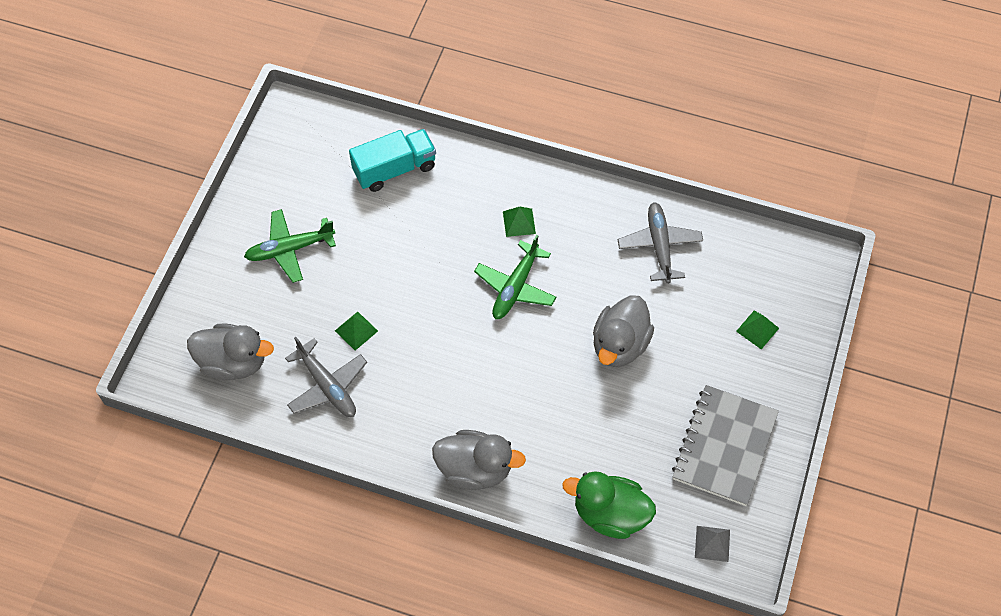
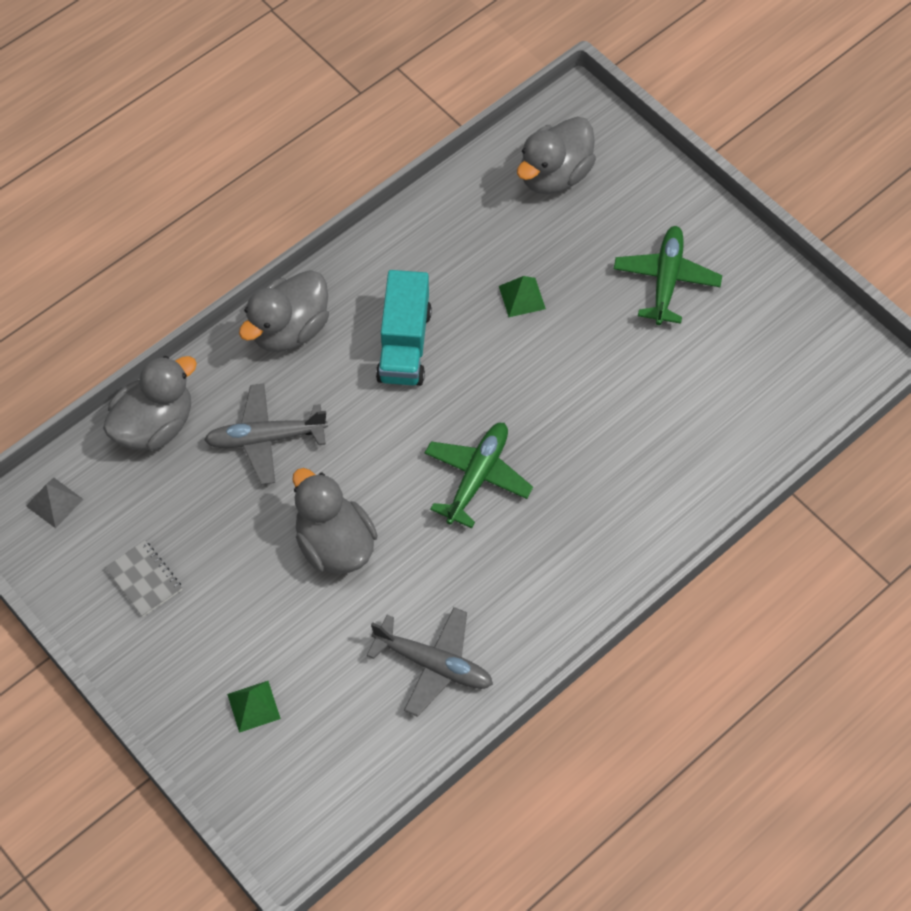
camera: 120 degrees right, 0 degrees up
(327, 386) = (472, 244): grey plane -> grey plane (265, 438)
(394, 169) = (718, 431): turquoise truck -> turquoise truck (404, 345)
(515, 287) = (477, 477): green plane -> green plane turned 60 degrees clockwise
(519, 222) = (562, 526): green pyramid -> none
(610, 514) = (154, 425): green duck -> grey duck
(724, 446) = (144, 579): grey notebook -> grey notebook, size x0.49

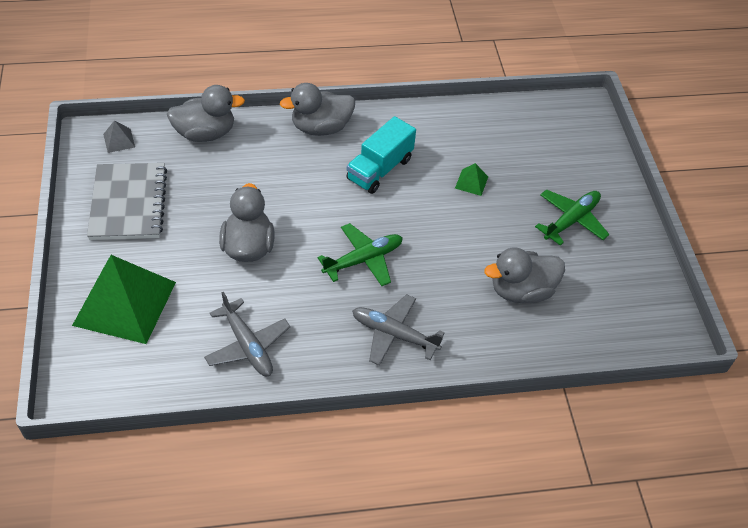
camera: 30 degrees right, 10 degrees down
(144, 579) = (128, 203): grey notebook -> grey notebook, size x2.04
(253, 706) = (124, 303): green pyramid -> green pyramid, size x2.49
(265, 438) = (259, 172): grey plane -> grey plane (394, 334)
(554, 175) = (543, 132): grey duck -> grey duck (521, 291)

